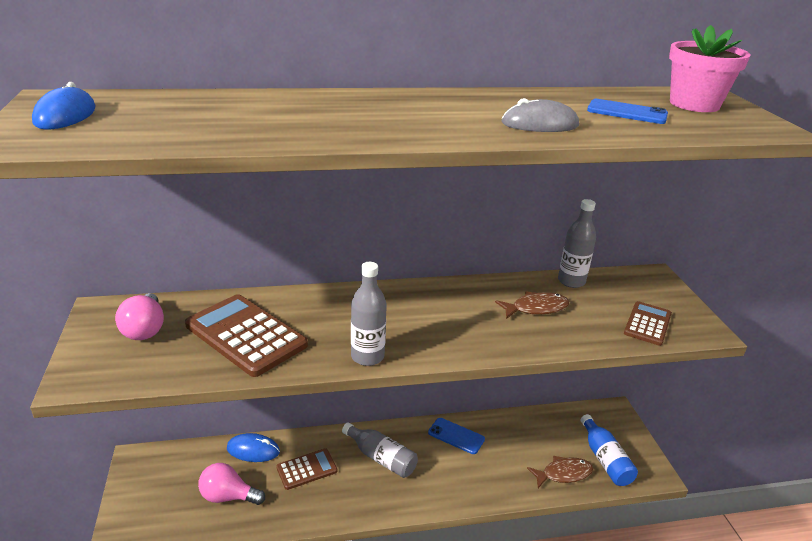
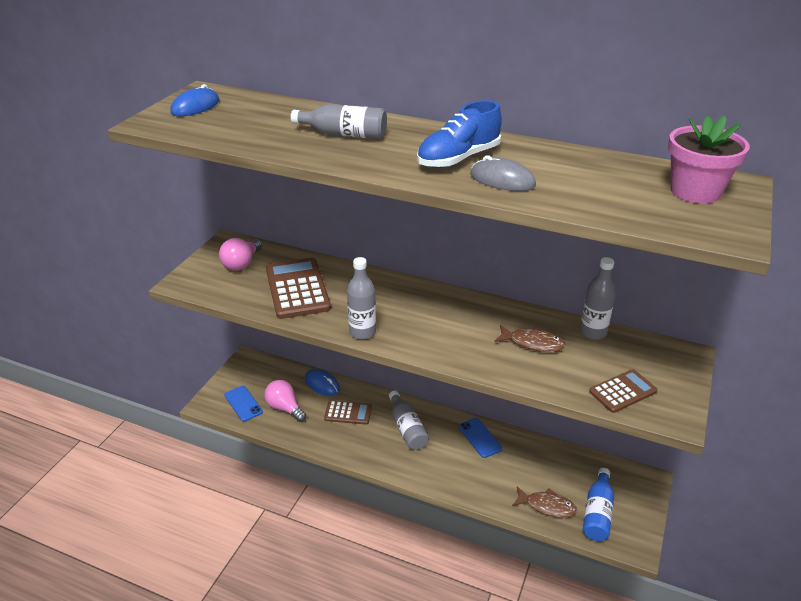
camera: 35 degrees right, 5 degrees up
(314, 113) = (344, 134): none -> grey bottle
(469, 114) = (458, 159): none -> blue shoe
(627, 112) = (605, 185): blue phone -> blue phone (243, 403)

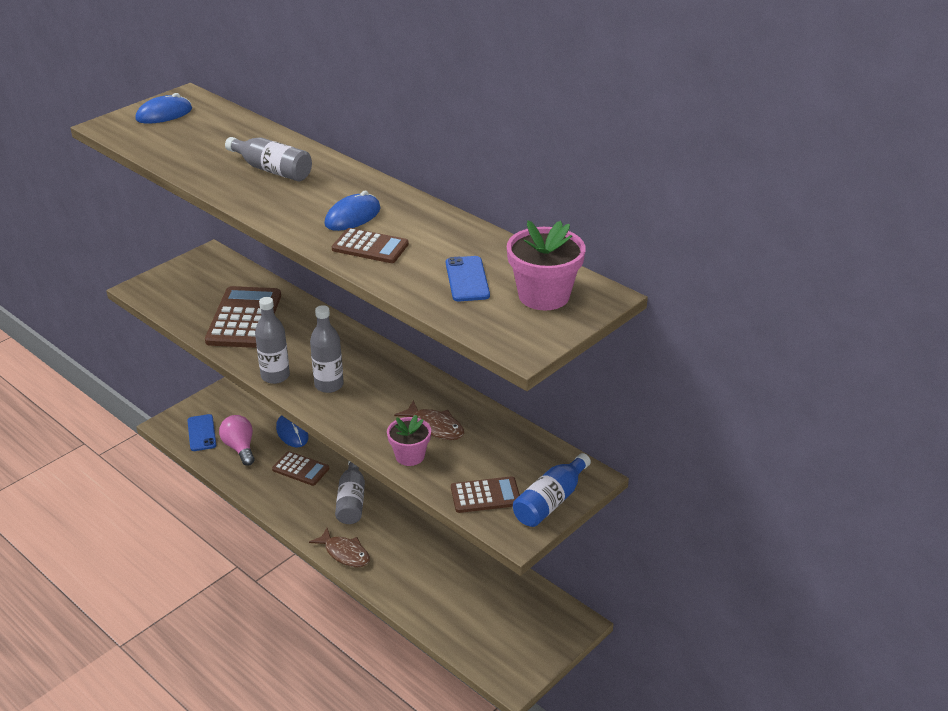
camera: 20 degrees right, 0 degrees up
(241, 264) = (208, 280): pink light bulb -> none
(458, 159) = (352, 216): blue shoe -> blue mouse
(480, 438) = (422, 530): blue phone -> blue phone (467, 279)
(502, 180) = (370, 247): grey mouse -> brown calculator
(533, 373) = (410, 456): none -> pink flower pot
(547, 506) = (446, 617): brown fish -> brown fish (345, 553)
(593, 332) = (507, 430): grey bottle -> grey bottle (329, 385)
(597, 513) = (495, 639): blue bottle -> blue bottle (550, 501)

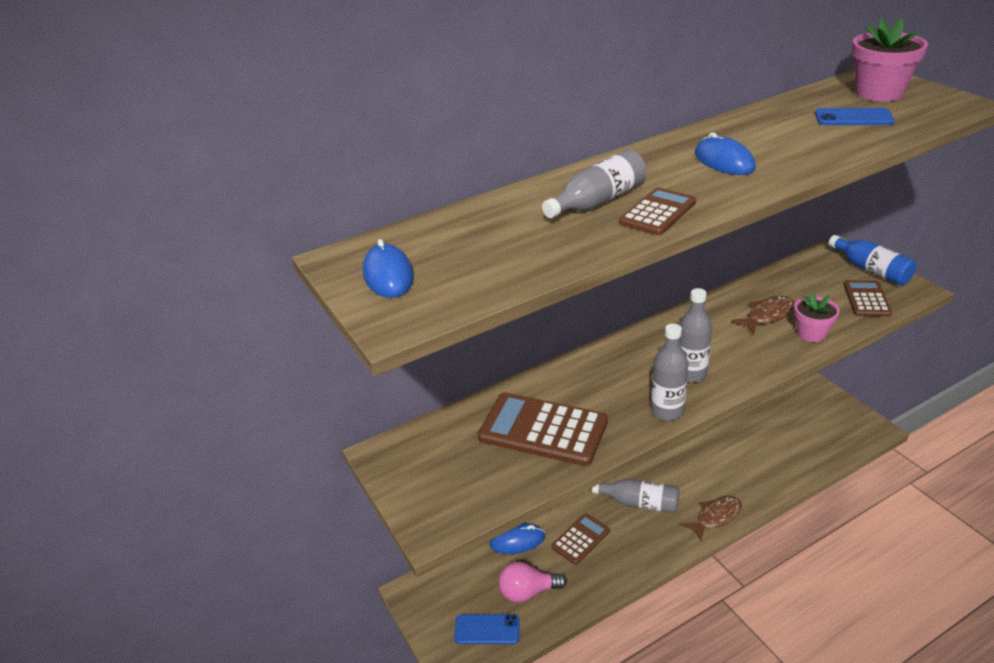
camera: 70 degrees left, 0 degrees up
(370, 247) = (791, 155): brown calculator -> brown calculator (658, 212)

